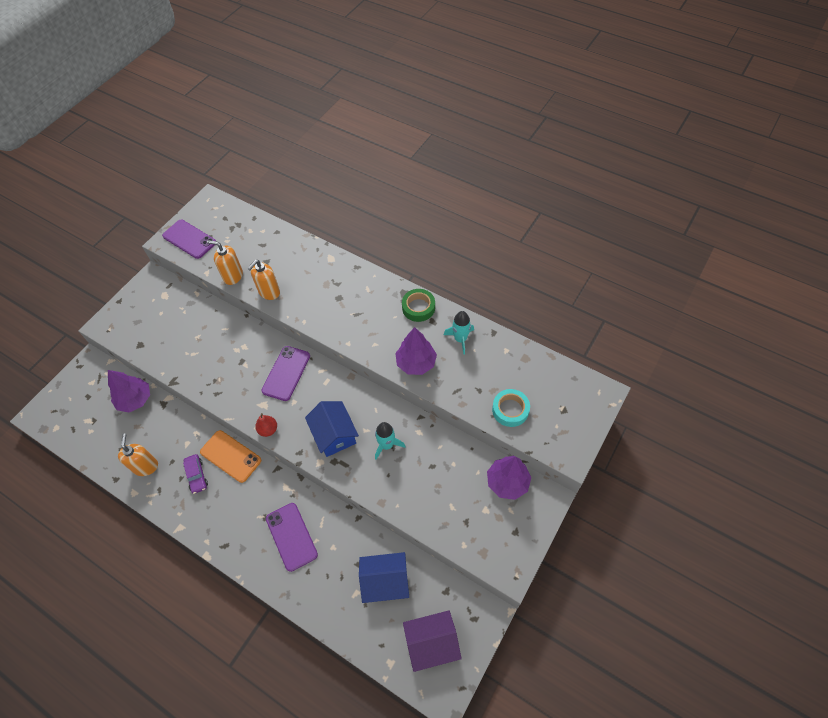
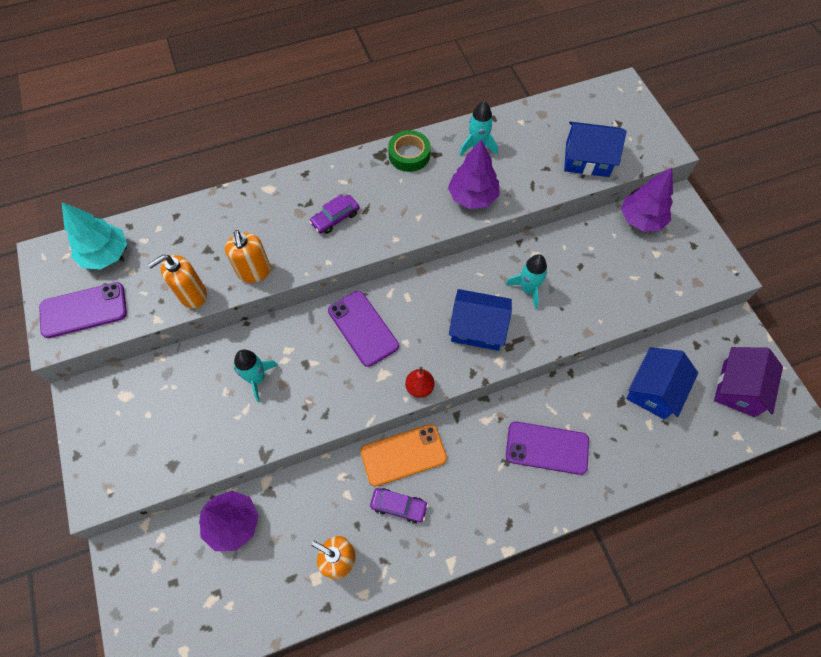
camera: 55 degrees left, 5 degrees up
(215, 345) = (257, 378): none -> turquoise rocket
(228, 222) = (106, 255): none -> turquoise tree
(337, 303) = (335, 218): none -> purple car
(510, 410) = (587, 159): turquoise tape -> blue house

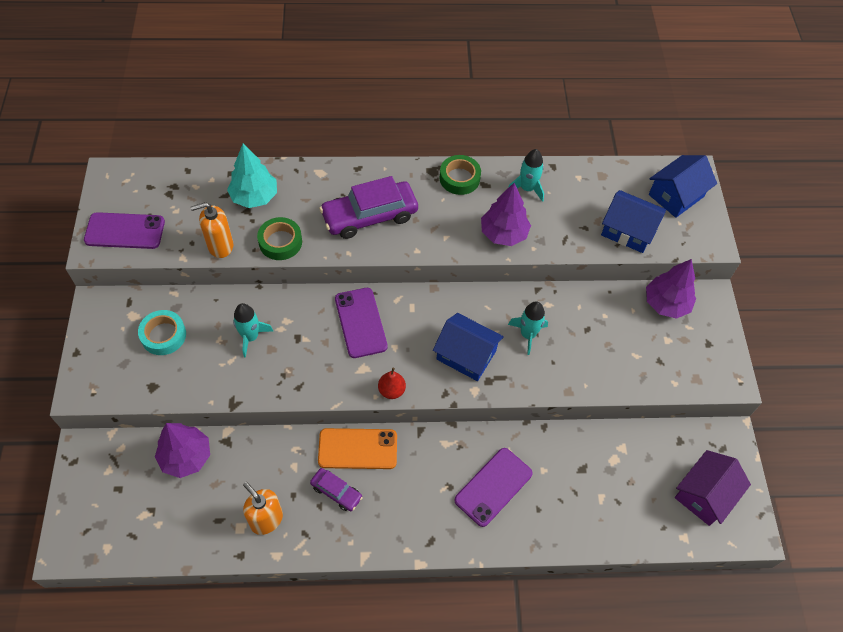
camera: 15 degrees right, 5 degrees down
(106, 255) = (159, 189): turquoise tree -> turquoise tree (254, 197)
(165, 406) = (163, 335): none -> turquoise tape
(254, 272) = (280, 242): orange soap dispenser -> green tape
(335, 218) = (369, 216): purple car -> purple car, size x1.95
(547, 448) = (493, 487): purple phone -> purple phone turned 75 degrees counterclockwise
(654, 390) = (619, 468): blue house -> blue house (676, 195)

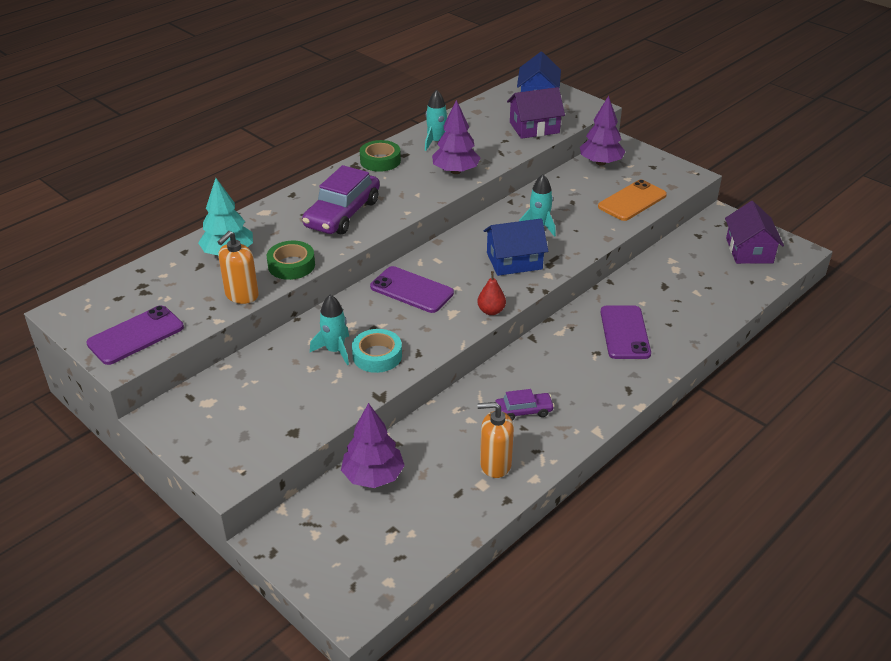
camera: 40 degrees left, 20 degrees down
(163, 335) = (255, 396): turquoise tape -> turquoise tape (377, 356)
(357, 449) = (503, 377): orange phone -> orange phone (632, 201)
(628, 230) = (534, 127): blue house -> purple house

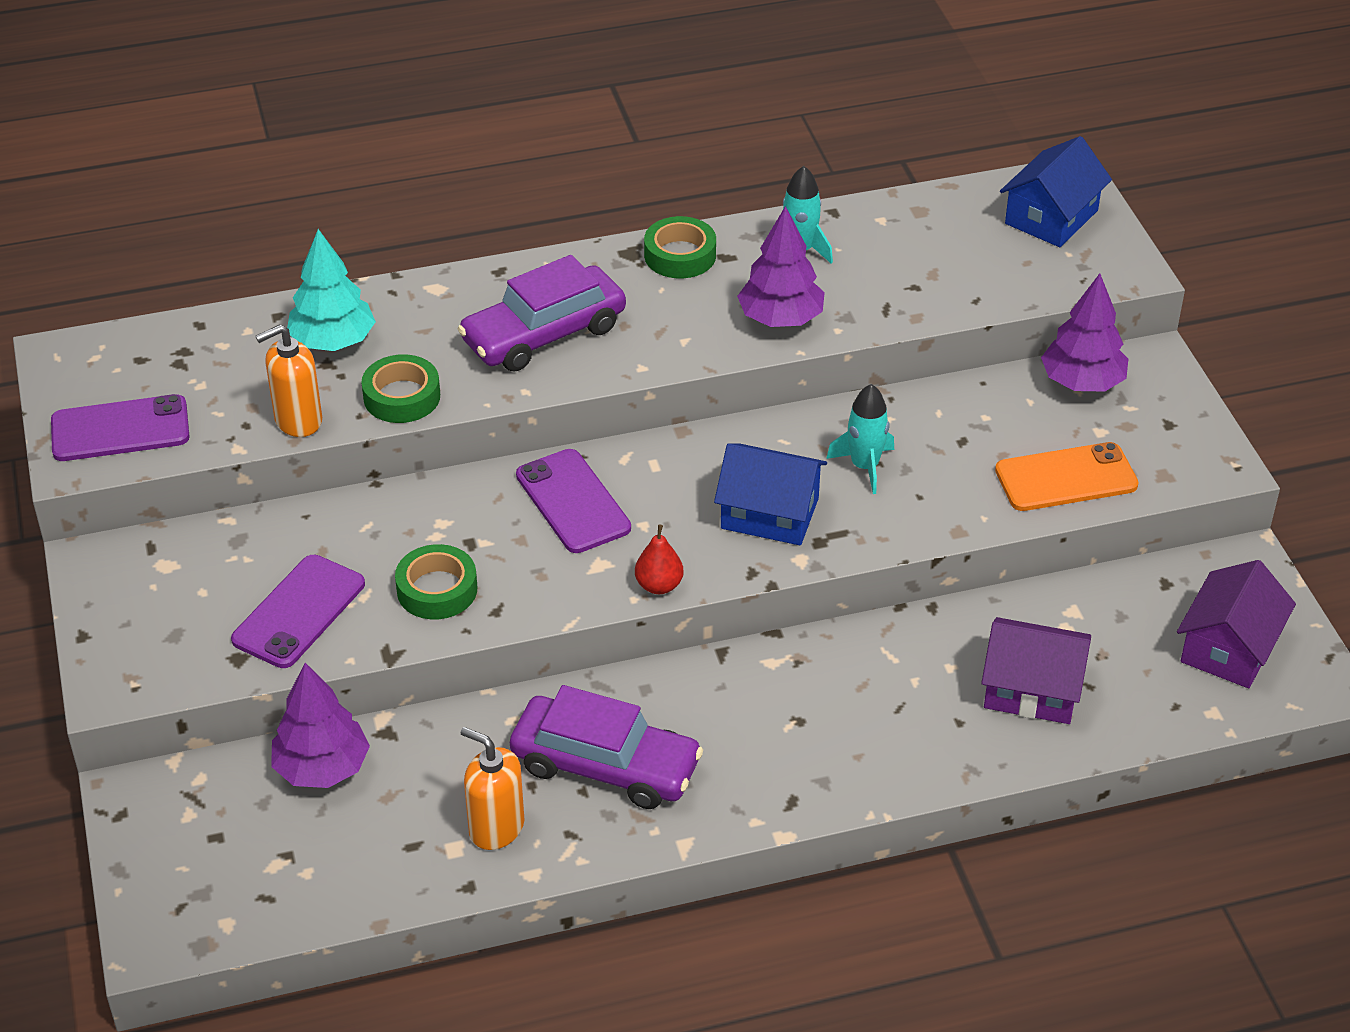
camera: 30 degrees right, 5 degrees up
(335, 350) = (387, 556): turquoise rocket -> none
(377, 356) = (437, 589): turquoise tape -> green tape
(523, 411) = (605, 765): purple car -> purple car, size x1.95
(534, 127) = (987, 278): purple house -> purple house (1032, 689)
(624, 332) = (873, 706): purple phone -> purple phone (299, 612)

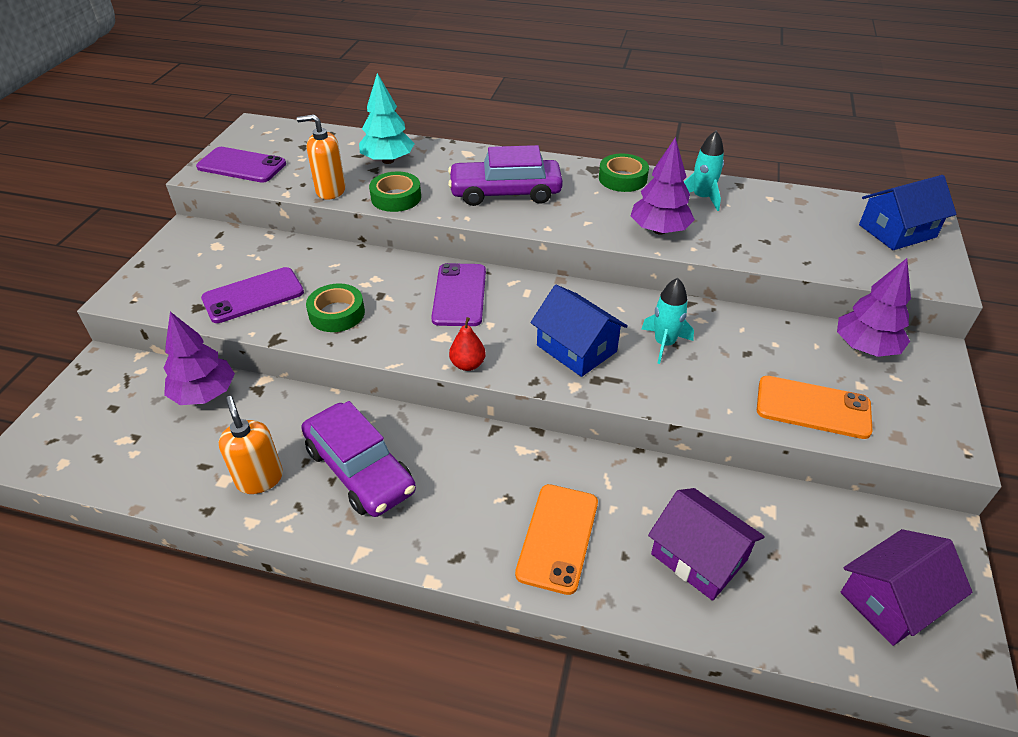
camera: 30 degrees right, 0 degrees up
(880, 735) = (557, 537): none -> orange phone

